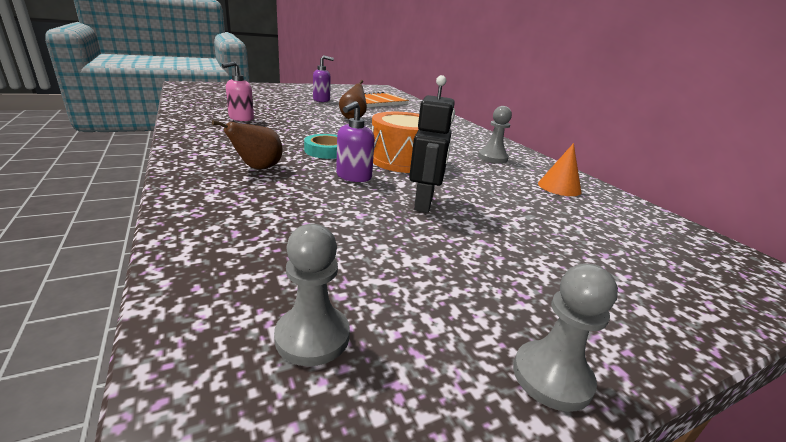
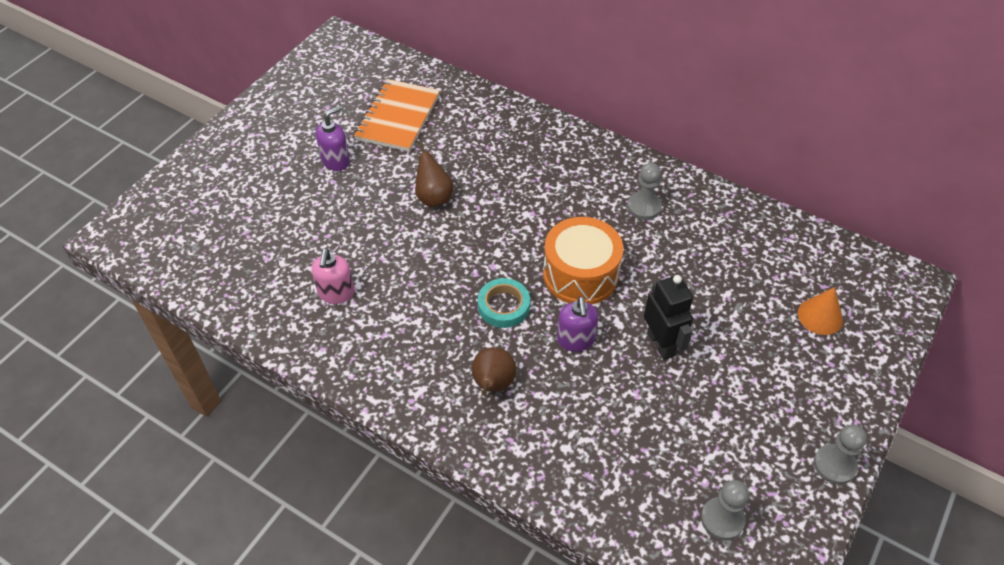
camera: 30 degrees left, 25 degrees up
(559, 187) = (731, 234): orange cone -> orange cone (820, 316)

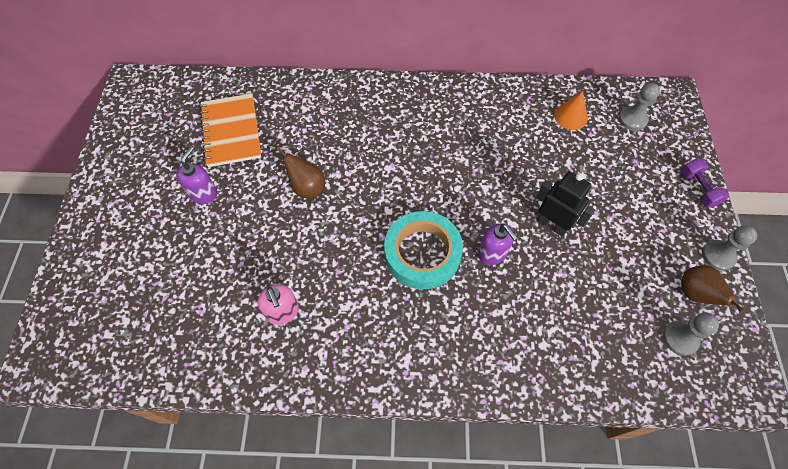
camera: 30 degrees left, 10 degrees up
(493, 384) = (458, 323): brown pear -> brown pear (695, 294)
(503, 306) = (422, 253): turquoise tape -> turquoise tape, size x1.70
(580, 274) = (461, 198): orange drum -> none
(644, 207) = (469, 121): grey pawn -> grey pawn (632, 119)
(820, 316) = (637, 149): orange cone -> orange cone (571, 116)
(865, 388) = (698, 189): none -> purple dumbbell

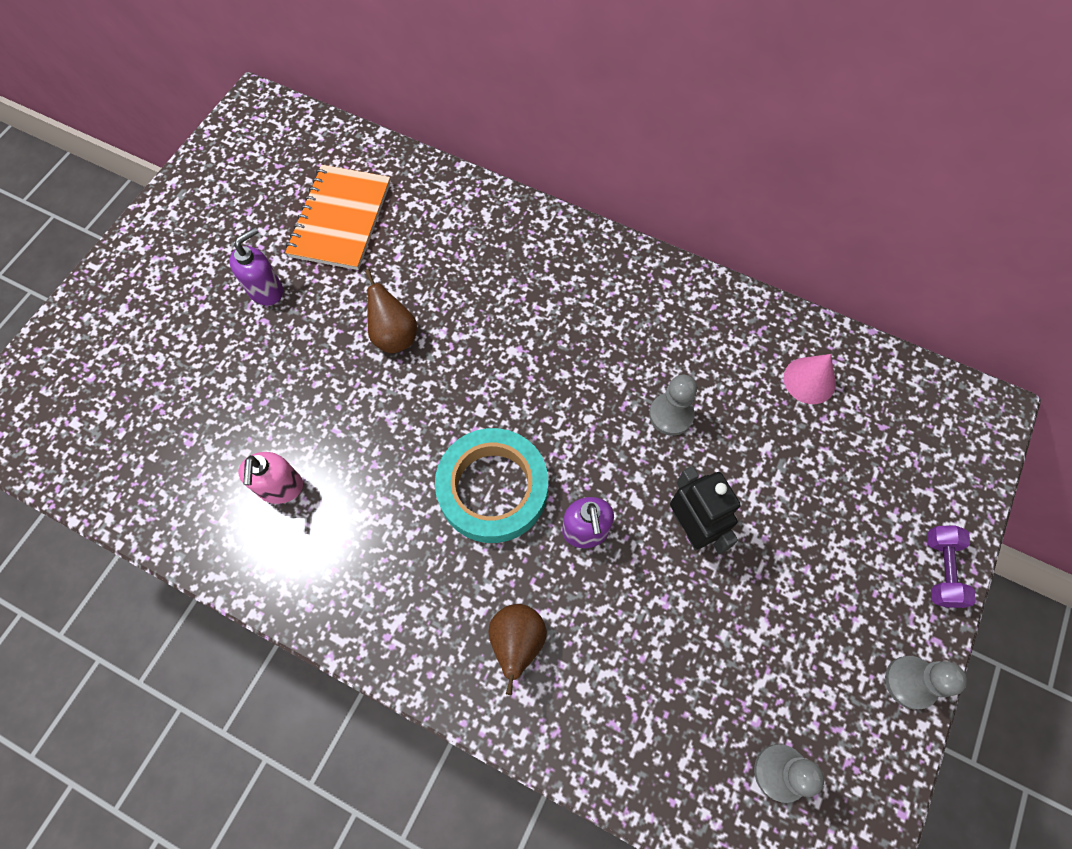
camera: 25 degrees right, 5 degrees up
(571, 116) = (809, 380): orange cone -> pink cone
(632, 119) = (901, 423): grey pawn -> grey pawn (671, 415)
(695, 294) = (841, 721): brown pear -> brown pear (517, 642)

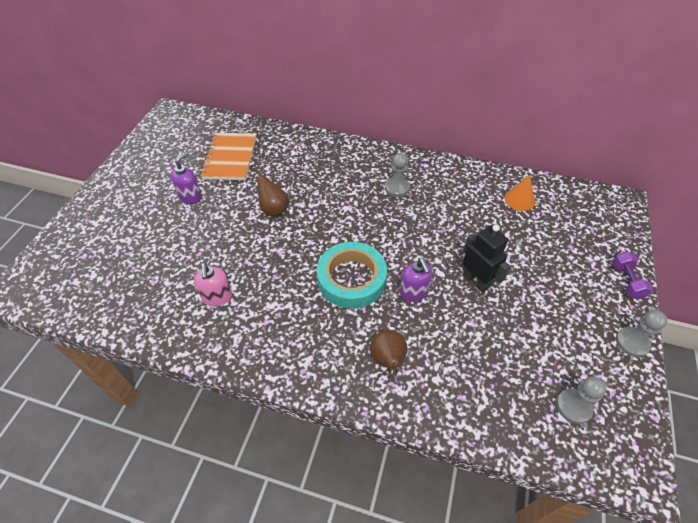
camera: 10 degrees left, 15 degrees down
(671, 415) = (447, 226): grey pawn -> grey pawn (397, 188)
(809, 380) = (519, 199): pink cone -> orange cone

